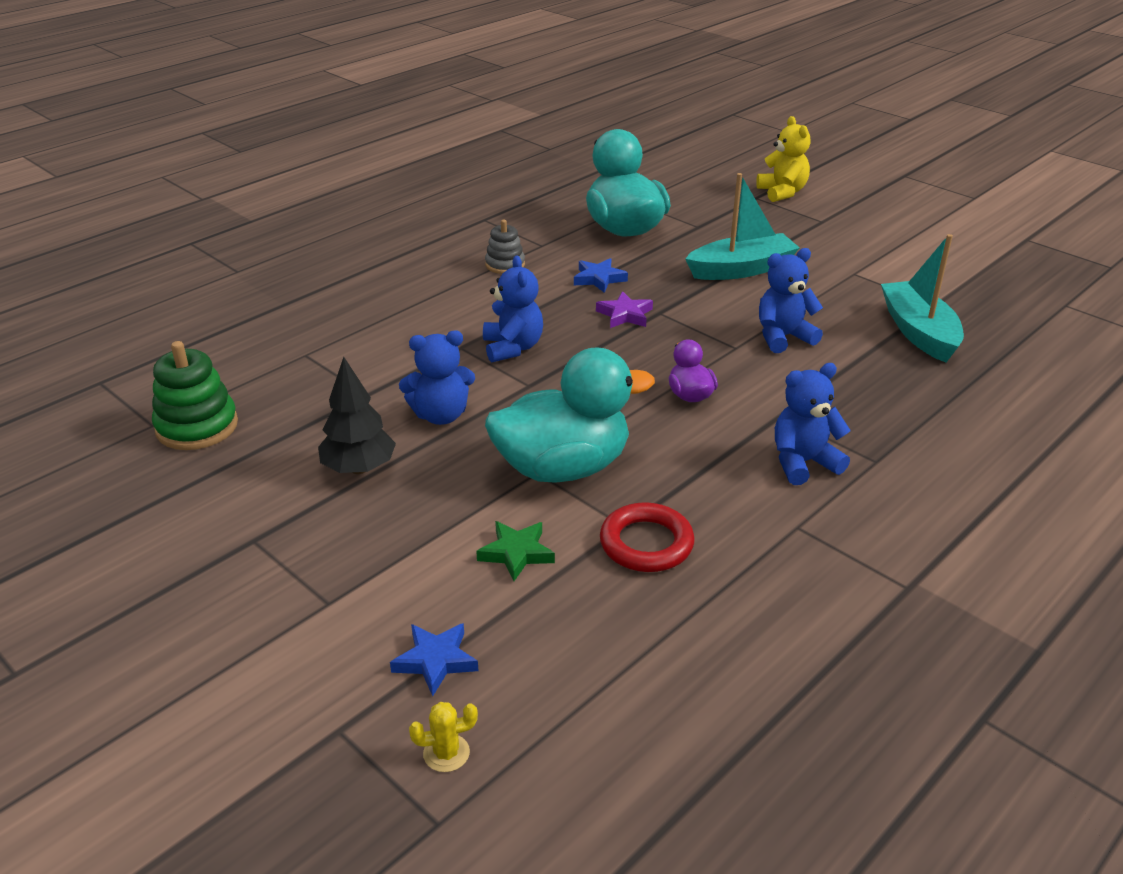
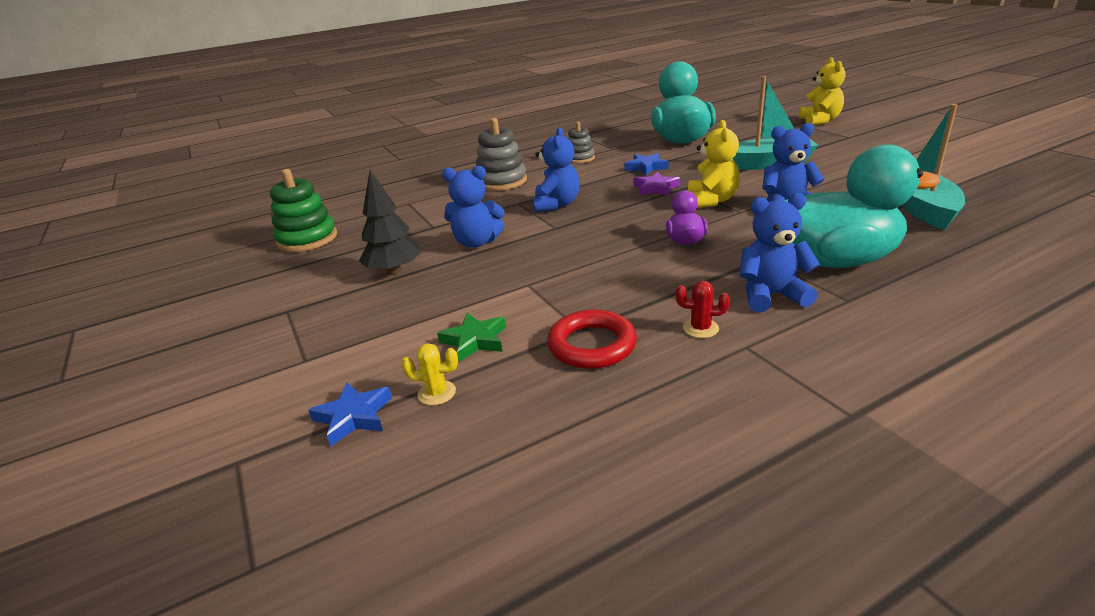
camera: 20 degrees right, 5 degrees down
(418, 310) = (501, 181): none -> grey stacking toy
(446, 753) = (307, 500): yellow cactus -> yellow cactus (437, 393)
(563, 468) = (550, 283): turquoise duck -> turquoise duck (835, 261)
(698, 332) = (711, 201): none -> yellow teddy bear
(747, 510) = (700, 328): none -> red cactus

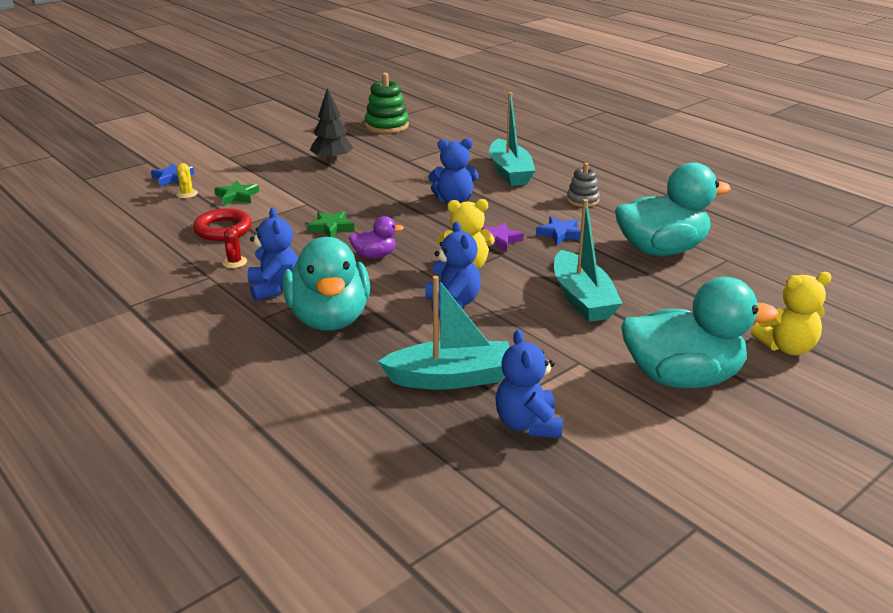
camera: 75 degrees right, 0 degrees up
(476, 242) = (377, 179): blue teddy bear -> blue teddy bear (528, 424)
(501, 181) = (510, 172): grey stacking toy -> turquoise boat
(607, 266) = (331, 228): none -> green star
(873, 144) = (682, 378): none -> turquoise duck

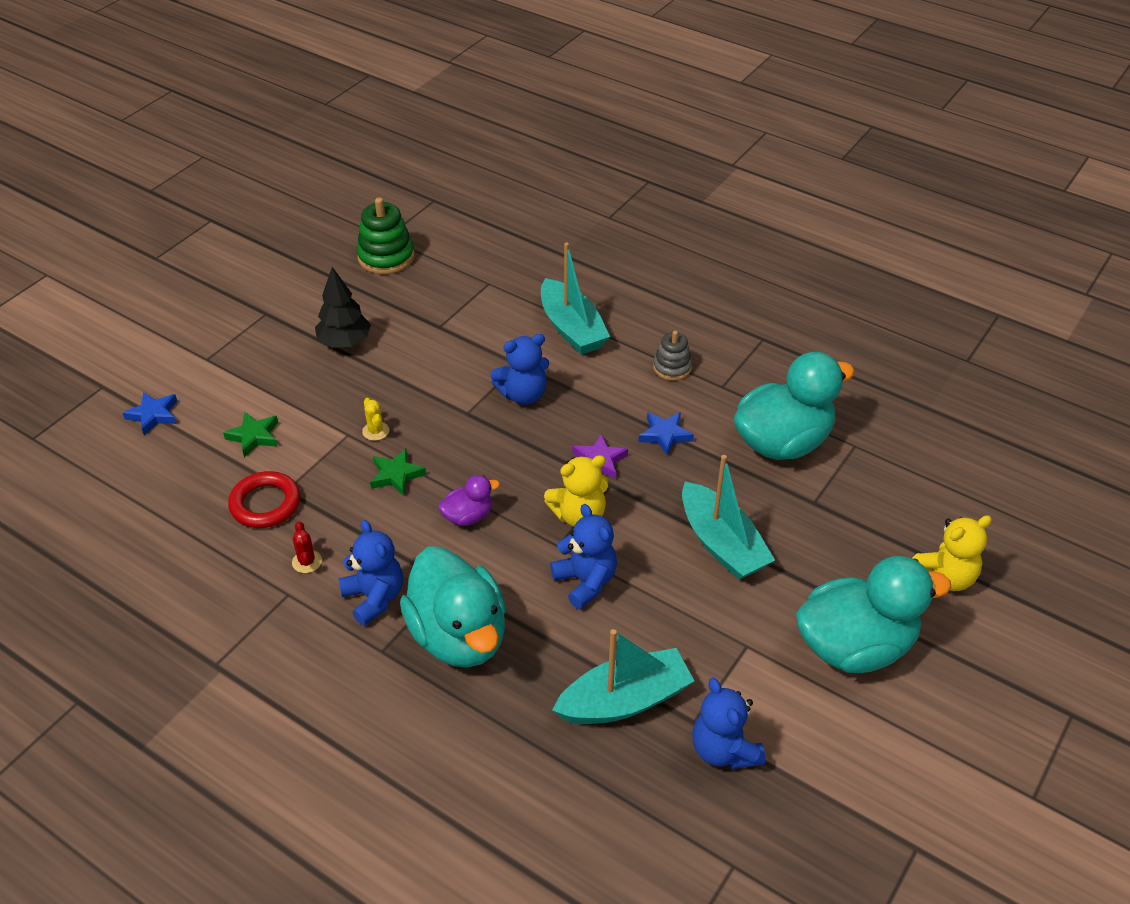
camera: 15 degrees left, 15 degrees up
(187, 194) = (187, 443): yellow cactus -> yellow cactus (376, 431)

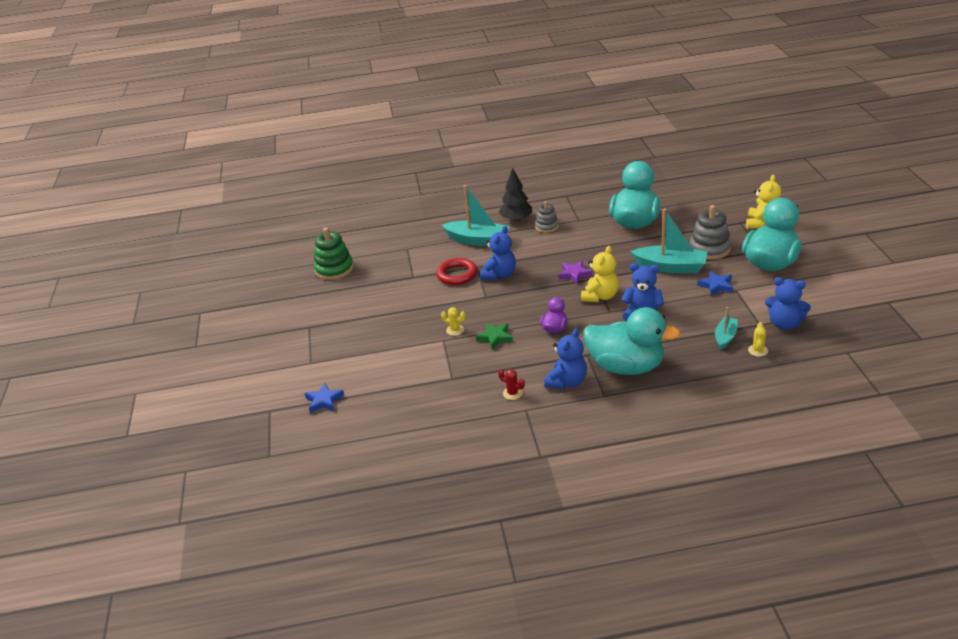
camera: 40 degrees left, 10 degrees down
(254, 436) = (396, 372): green star -> none
(265, 504) = (452, 389): red ring -> red ring (457, 275)
(345, 342) = (375, 311): black tree -> black tree (516, 219)
(374, 598) = (567, 382): blue teddy bear -> blue teddy bear turned 105 degrees clockwise
(624, 700) = (725, 337): turquoise boat -> turquoise boat, size x0.56
(630, 755) = (758, 350): none -> yellow cactus
(665, 435) = (585, 249): blue star -> blue star (716, 286)
(812, 558) = (709, 249): none -> grey stacking toy

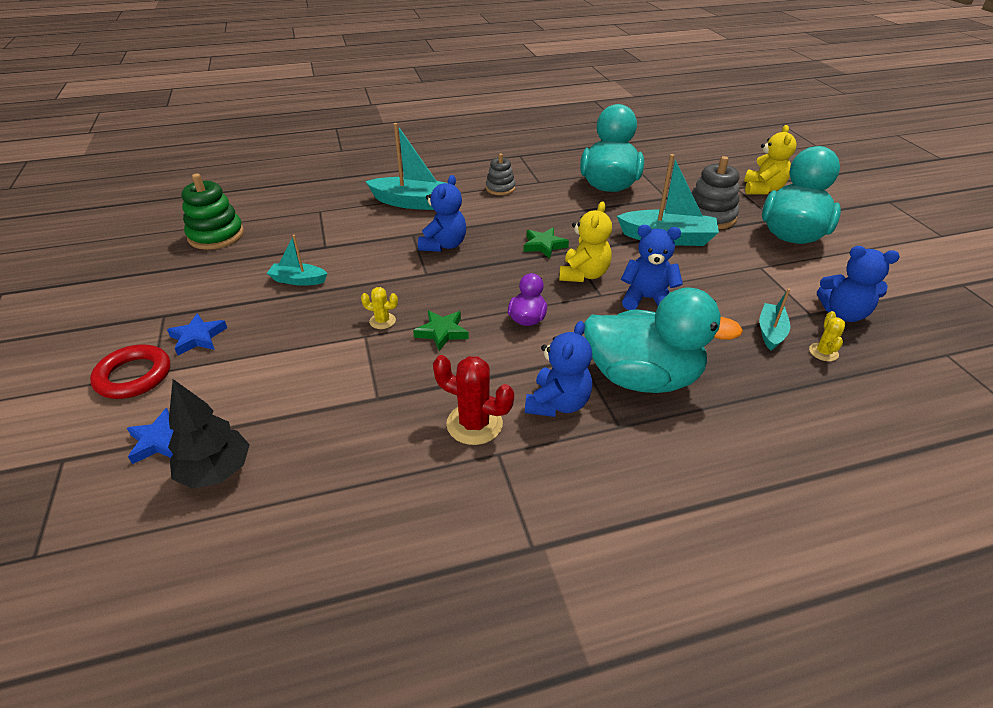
camera: 10 degrees left, 5 degrees up
(396, 302) = (298, 280): none -> turquoise boat
(457, 275) = (386, 244): red ring -> red ring (134, 376)
(512, 393) = (474, 424): red cactus -> red cactus, size x1.79
(516, 219) = (461, 180): black tree -> black tree (216, 472)
(574, 274) = (544, 245): purple star -> green star
(716, 286) = (733, 262): blue star -> blue star (198, 337)

